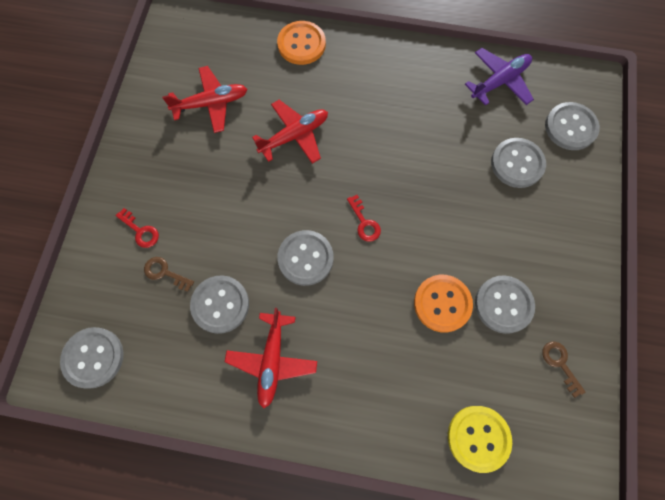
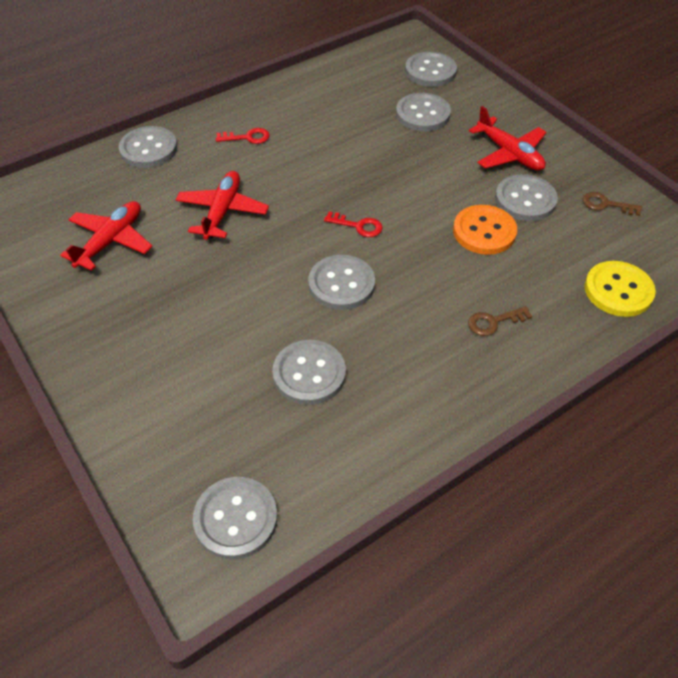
camera: 45 degrees left, 20 degrees down
(140, 231) = (158, 382): red key -> red key (247, 137)
(165, 272) = (224, 393): brown key -> brown key (493, 322)
(272, 360) = (407, 374): red plane -> red plane (509, 154)
(301, 44) = (148, 149): orange button -> grey button
(499, 81) = (346, 76): purple plane -> none

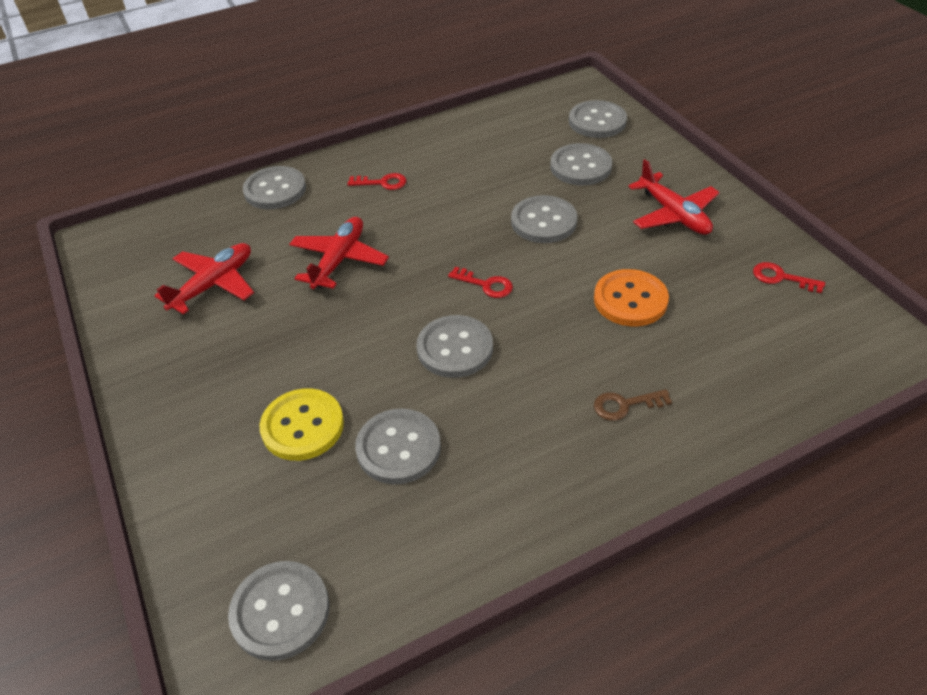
camera: 10 degrees right, 5 degrees down
(525, 200) = (684, 267): grey button -> grey button (543, 221)
(605, 204) = (781, 278): brown key -> red key
(618, 290) = (783, 379): yellow button -> yellow button (302, 426)

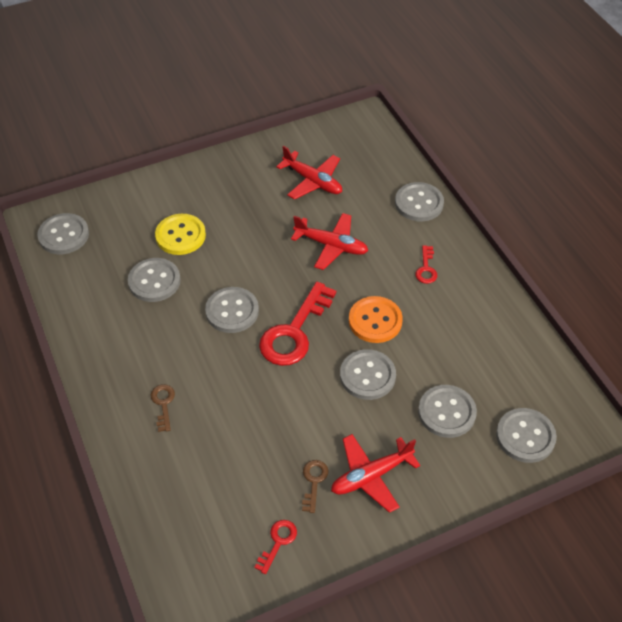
camera: 90 degrees right, 5 degrees up
(486, 285) = (294, 332): red key -> red key, size x2.13
(630, 300) = (265, 424): orange button -> orange button (375, 321)
(695, 255) = (314, 481): none -> brown key

